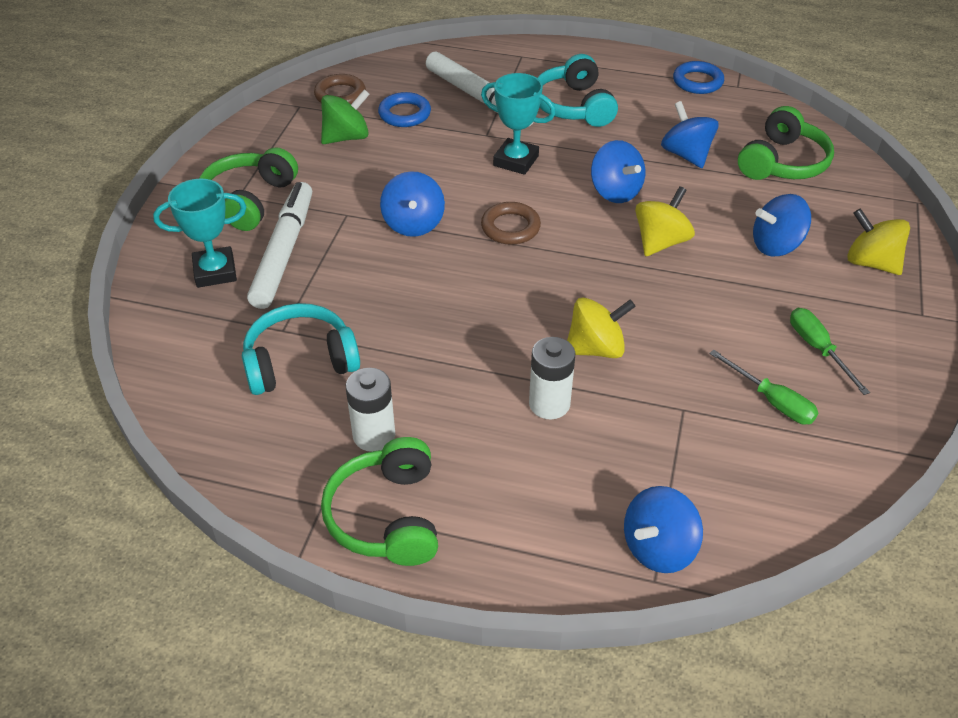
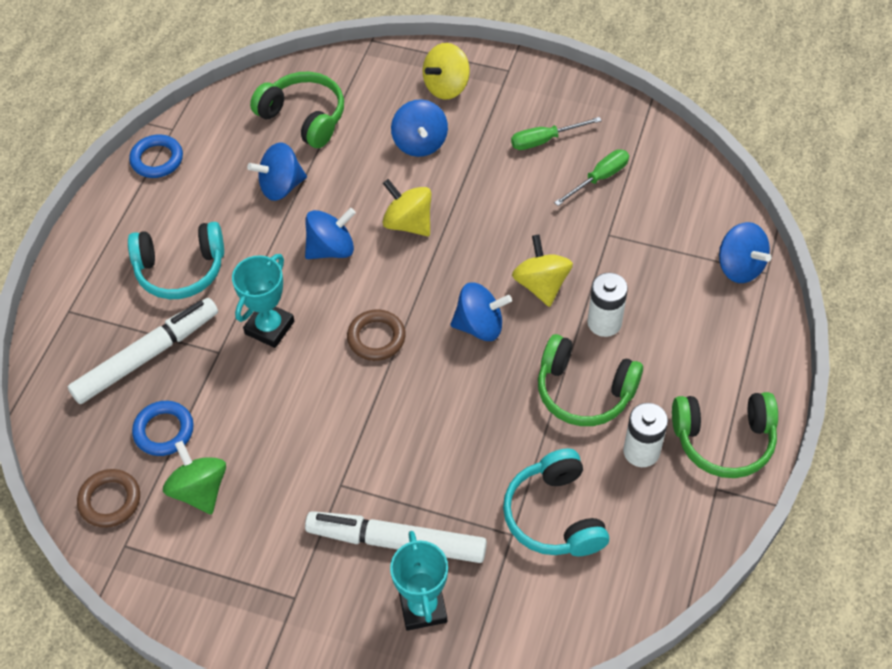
camera: 85 degrees left, 10 degrees up
(249, 200) = (304, 585): green headphones -> green headphones (584, 391)
(413, 224) = (363, 422): blue spinning top -> blue spinning top (480, 326)

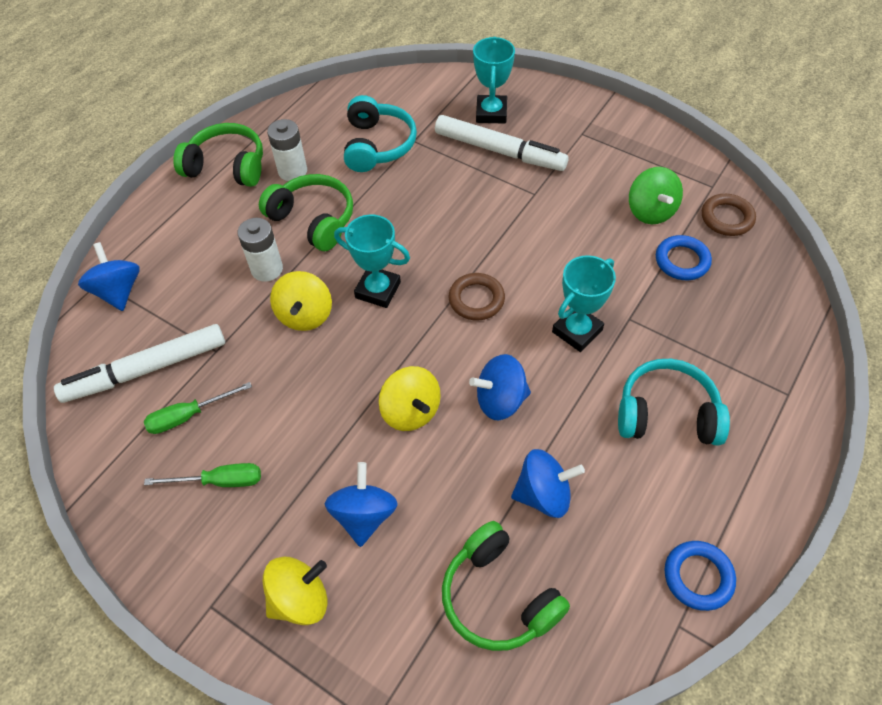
camera: 165 degrees left, 0 degrees up
(147, 356) = (700, 329): white marker -> white marker (146, 370)
(480, 326) = (378, 290): blue spinning top -> turquoise trophy

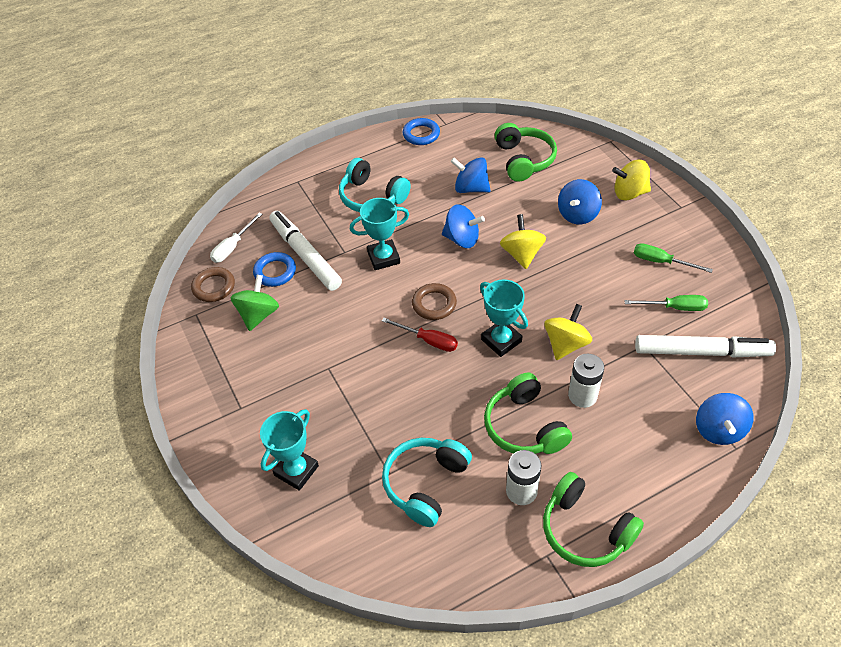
camera: 150 degrees left, 5 degrees down
(455, 258) = (428, 340): none -> red screwdriver
(499, 151) = (322, 423): white marker -> white marker (305, 255)
(760, 268) = (233, 247): none -> white screwdriver

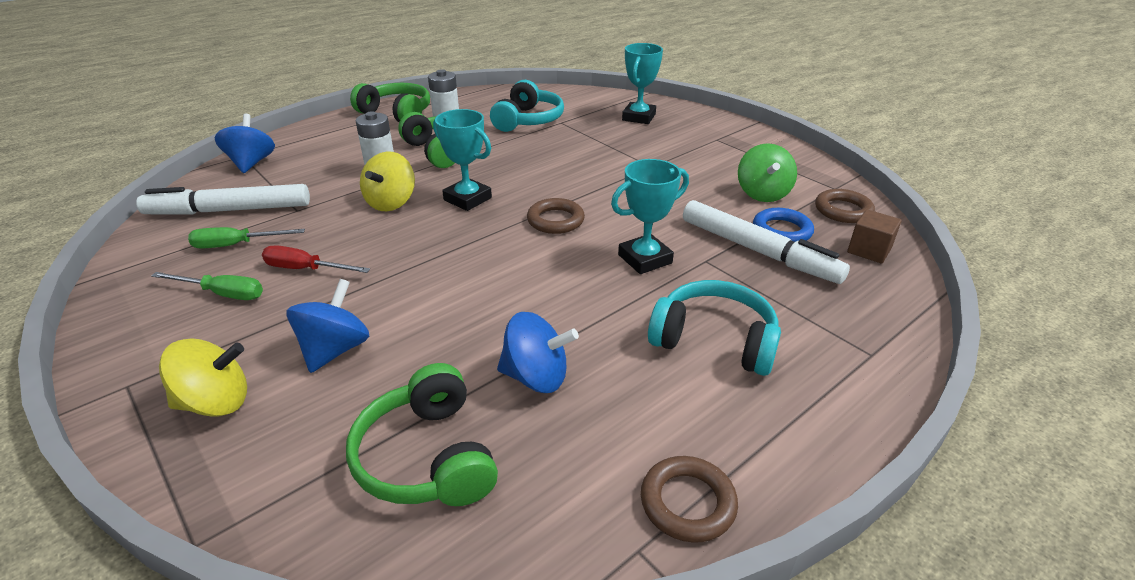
camera: 165 degrees right, 15 degrees down
(233, 247) = (869, 250): white screwdriver -> brown cube
(421, 134) = (687, 503): blue ring -> brown ring
(428, 340) = (552, 192): red screwdriver -> red screwdriver (305, 269)
(462, 239) = (535, 293): blue spinning top -> none
(522, 254) = (439, 282): yellow spinning top -> none

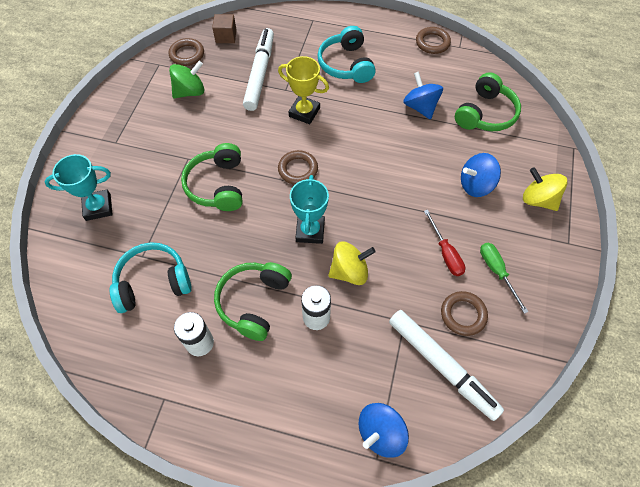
camera: 125 degrees left, 25 degrees up
(236, 245) = (463, 314): green screwdriver -> brown ring
(397, 113) = (206, 408): green headphones -> green headphones (217, 185)
(645, 259) = (304, 112): turquoise trophy -> yellow trophy
(782, 231) = (230, 71): blue ring -> none

